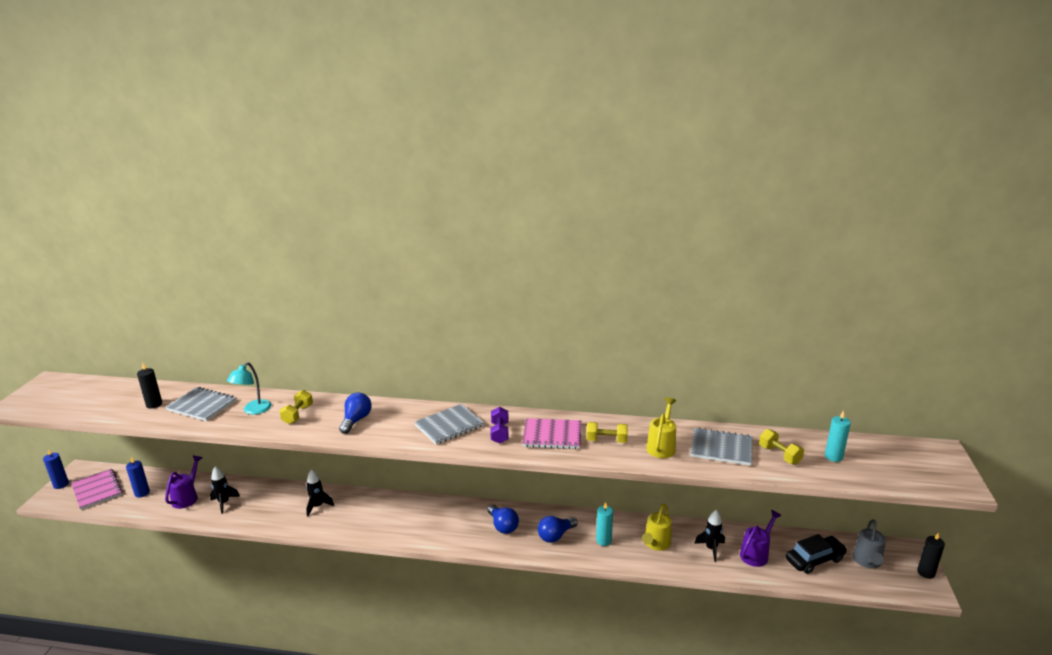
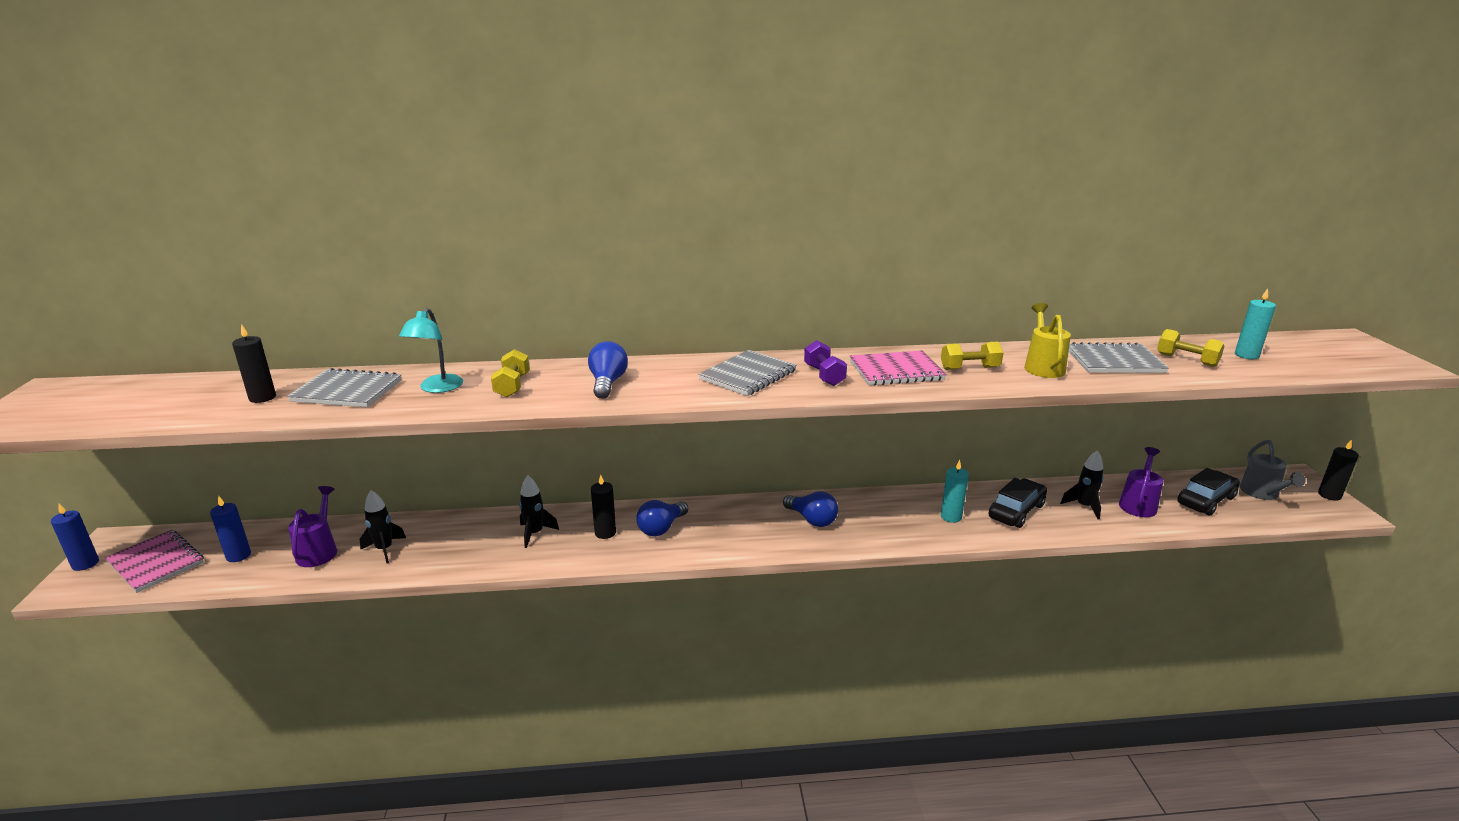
camera: 15 degrees left, 0 degrees up
(361, 513) = (605, 533): none -> black candle
(555, 536) = (887, 520): blue light bulb -> blue light bulb (661, 528)
(656, 544) = (1016, 511): yellow watering can -> black car

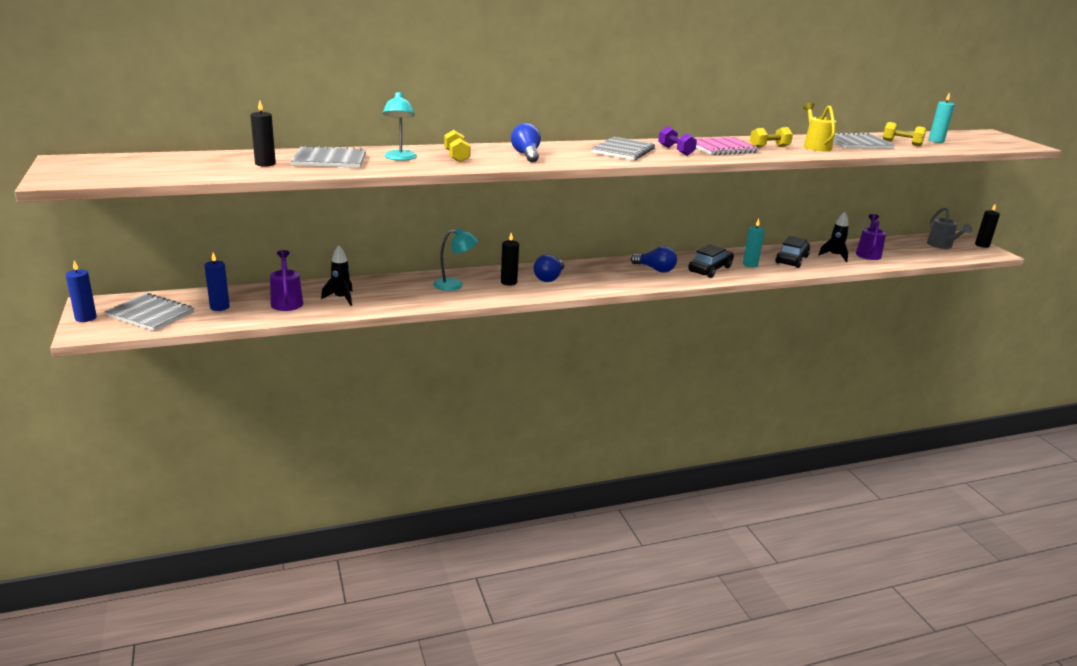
camera: 15 degrees left, 0 degrees up
(156, 563) = (150, 314): pink notebook -> grey notebook
(535, 533) = (454, 285): black rocket -> turquoise lamp
(1206, 500) = (909, 250): black car -> black car (710, 269)

